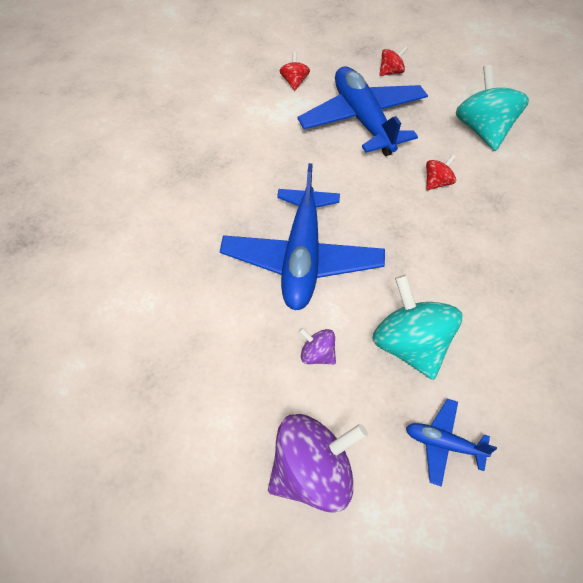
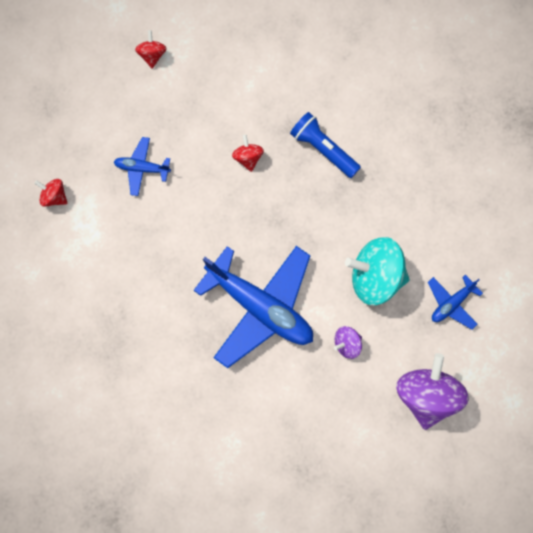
camera: 60 degrees left, 20 degrees up
(363, 120) = (142, 168): blue plane -> blue plane, size x0.46
(391, 72) = (96, 104): red spinning top -> red spinning top (152, 55)
(483, 130) = (216, 81): turquoise spinning top -> none
(500, 234) = (323, 149): none -> blue flashlight

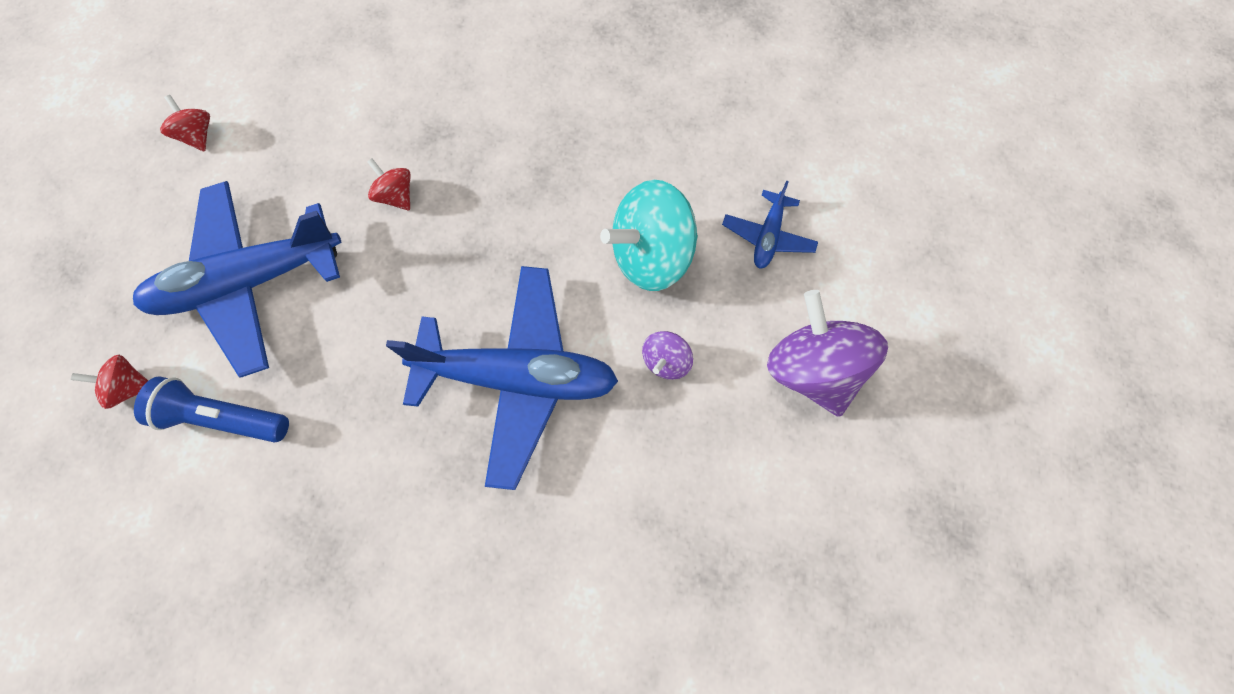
camera: 30 degrees left, 5 degrees down
(142, 168) = (250, 282): blue plane -> blue plane, size x2.18
(323, 149) = (492, 138): blue flashlight -> blue flashlight (223, 417)

